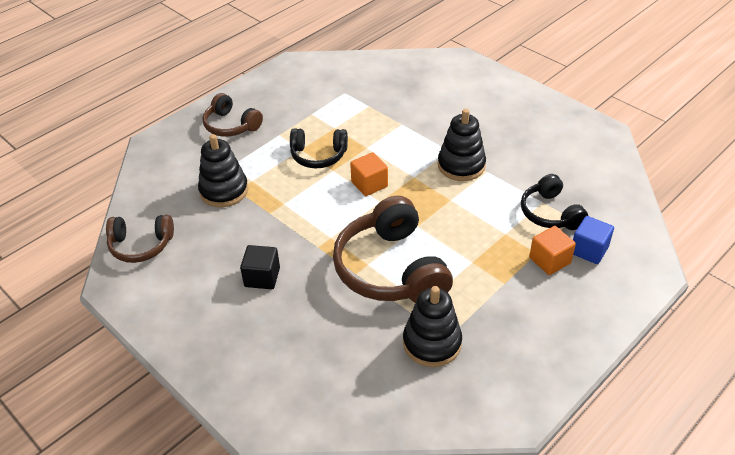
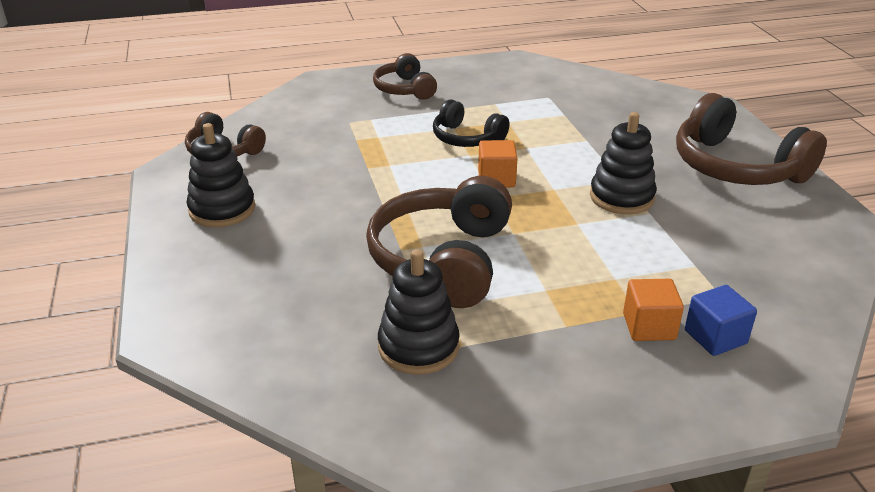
camera: 30 degrees right, 10 degrees down
(224, 191) = (343, 136): black stacking toy -> black stacking toy (222, 209)
(262, 277) = (303, 216): black cube -> none
(510, 110) = (736, 167): none -> brown headphones
(550, 213) = (695, 280): black headphones -> none

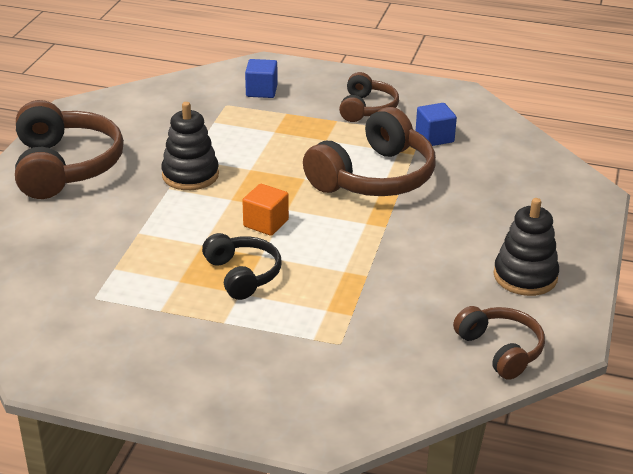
camera: 150 degrees left, 0 degrees up
(404, 89) = (233, 374): brown headphones -> brown headphones (367, 108)
(418, 347) = (434, 137): black stacking toy -> blue cube
(649, 326) = (290, 105): orange cube -> none

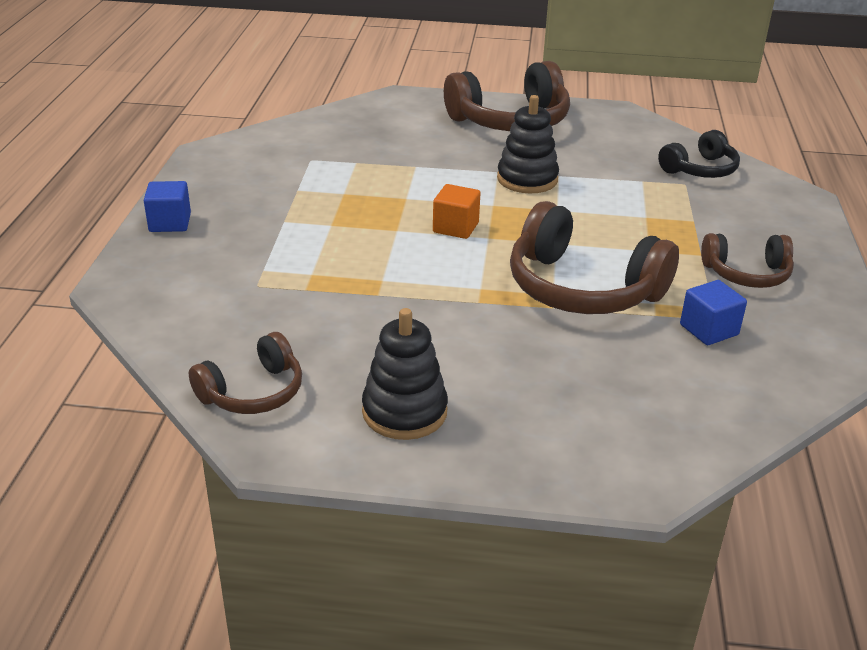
camera: 80 degrees right, 0 degrees up
(242, 275) = (361, 223): black headphones -> black headphones (700, 169)
(261, 91) = (733, 201): blue cube -> blue cube (170, 223)

